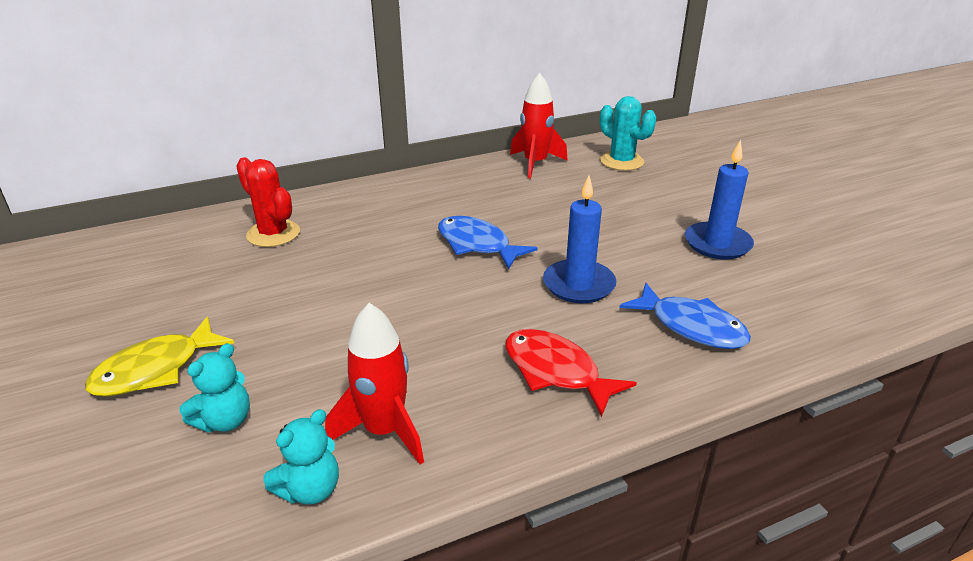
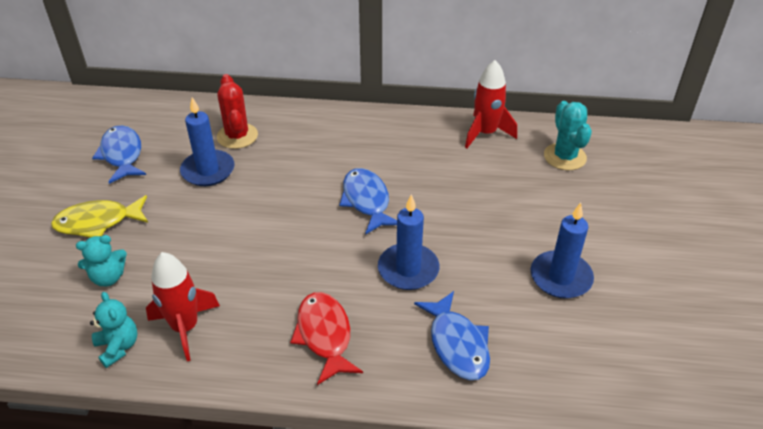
camera: 30 degrees right, 10 degrees up
(131, 292) = (122, 155): none -> blue fish
(265, 273) = (208, 170): none -> blue candle
(310, 489) = (118, 347): turquoise teddy bear -> turquoise teddy bear turned 105 degrees counterclockwise

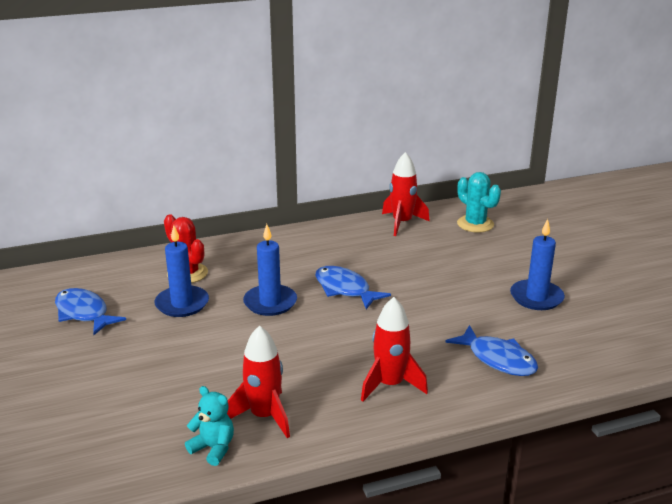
camera: 25 degrees left, 15 degrees down
(98, 222) = (106, 368): yellow fish -> none
(108, 277) = (156, 404): turquoise teddy bear -> none
(324, 335) = (390, 385): red fish -> red rocket
(408, 269) = (419, 324): blue candle -> blue candle (270, 302)

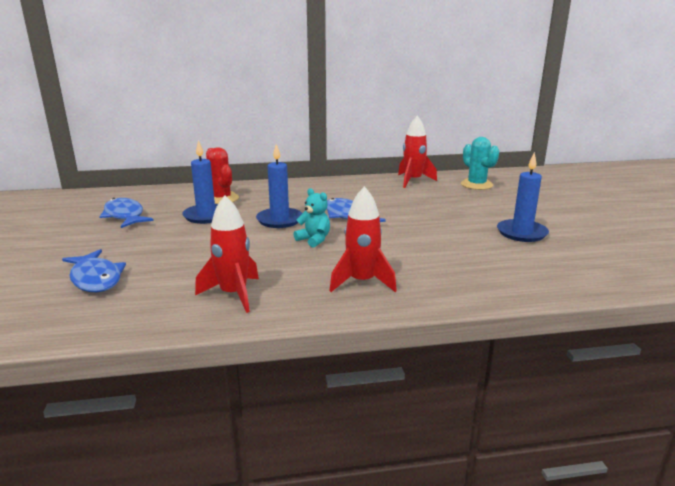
camera: 10 degrees right, 5 degrees down
(213, 448) = (174, 313): turquoise teddy bear -> turquoise teddy bear (314, 240)
(498, 359) = (473, 272): blue fish -> blue fish (96, 279)

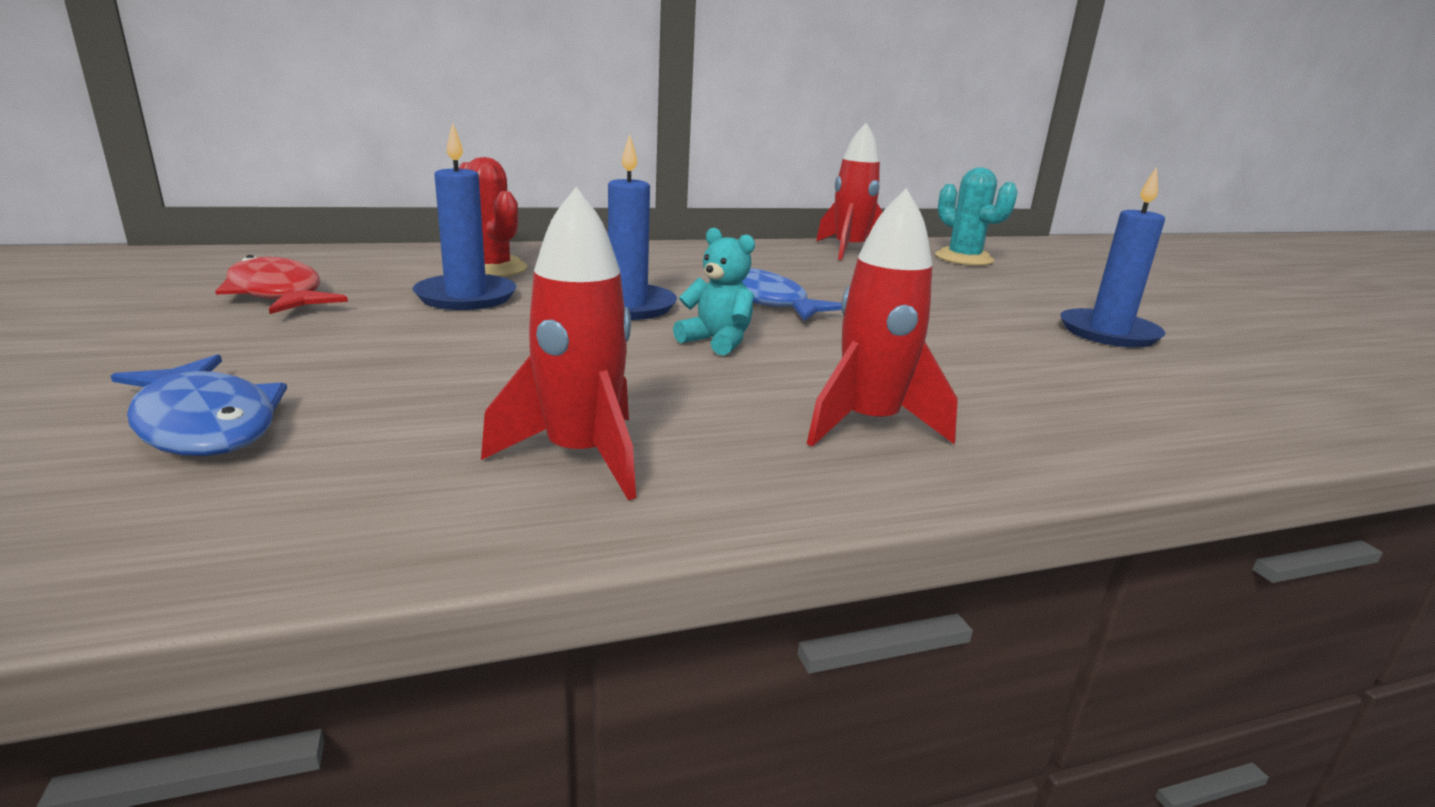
camera: 10 degrees left, 0 degrees up
(125, 216) = (278, 294): blue fish -> red fish

